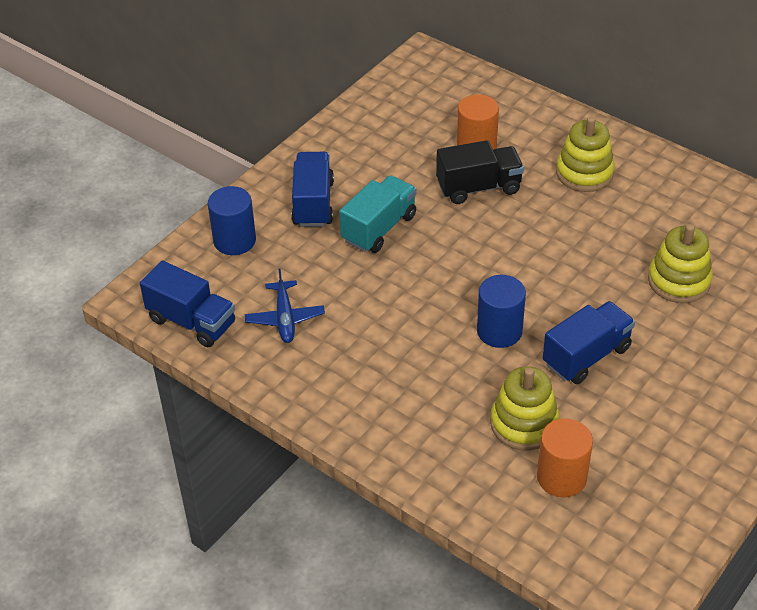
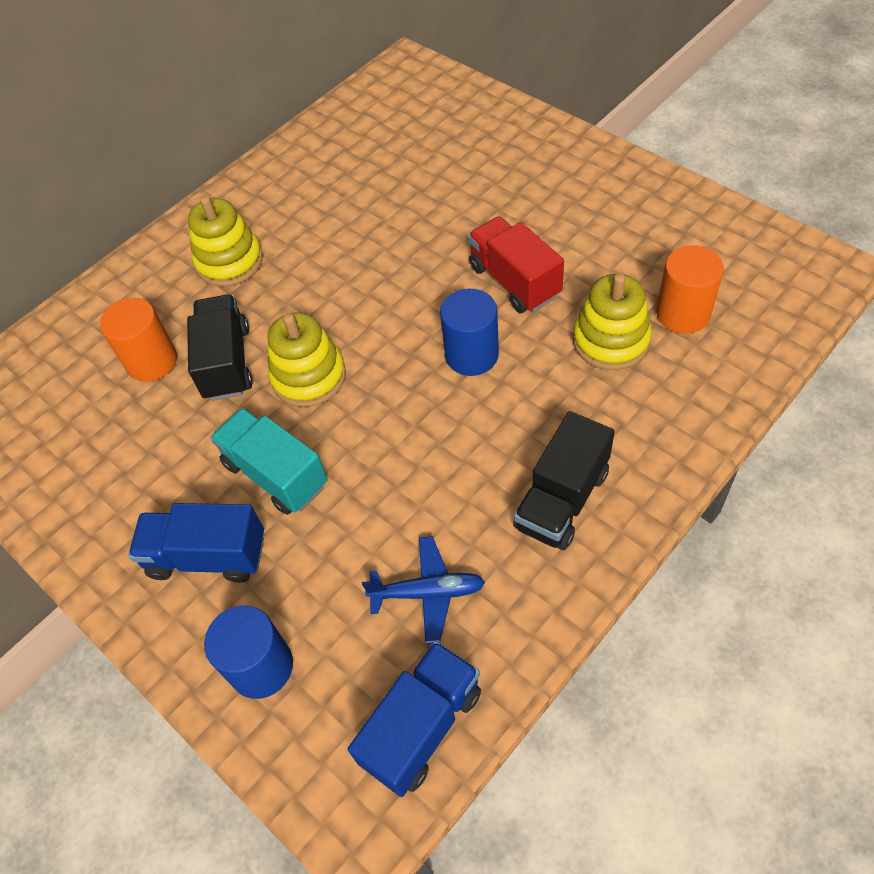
camera: 80 degrees left, 10 degrees up
(361, 391) = (562, 500): none -> black truck
(586, 356) = (514, 281): blue truck -> red truck
(679, 281) = (413, 200): yellow stacking toy -> yellow stacking toy (309, 377)

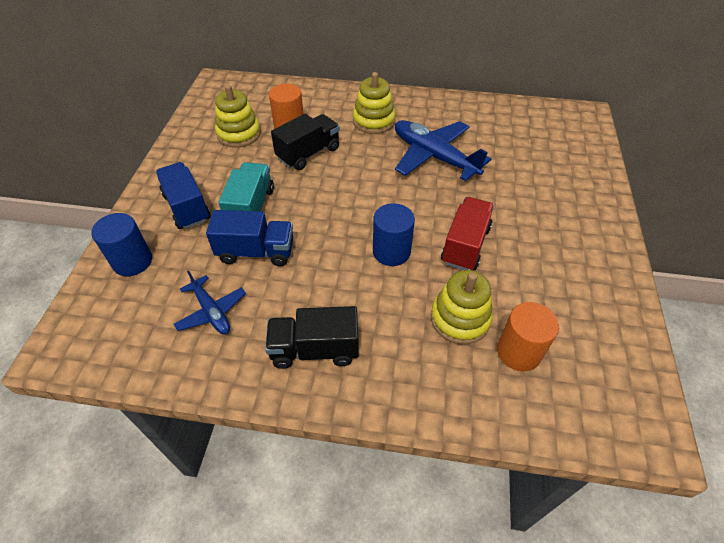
camera: 50 degrees right, 5 degrees down
(309, 377) = (322, 189): yellow stacking toy -> yellow stacking toy (239, 134)
(351, 235) = (433, 156): none -> blue plane
(421, 726) = (124, 350): blue truck -> blue truck (256, 252)

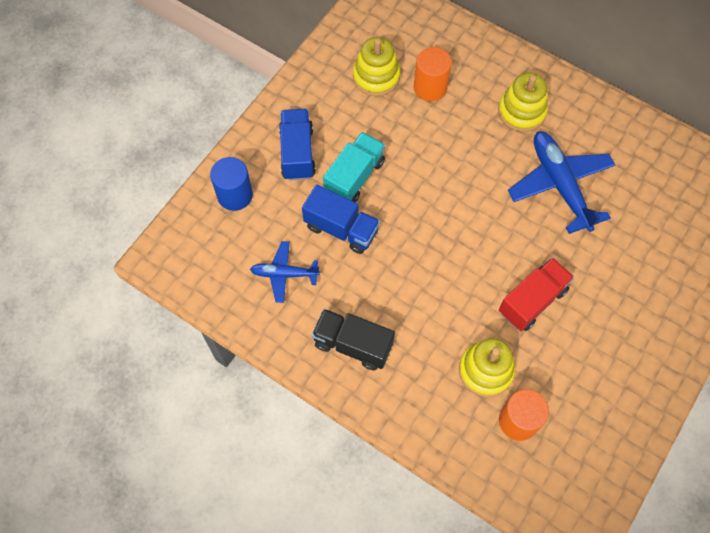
camera: 25 degrees right, 15 degrees up
(211, 312) = (284, 274): blue plane -> blue plane turned 105 degrees clockwise
(308, 153) = (434, 130): black truck -> none
(391, 251) = (460, 279): blue cylinder -> none

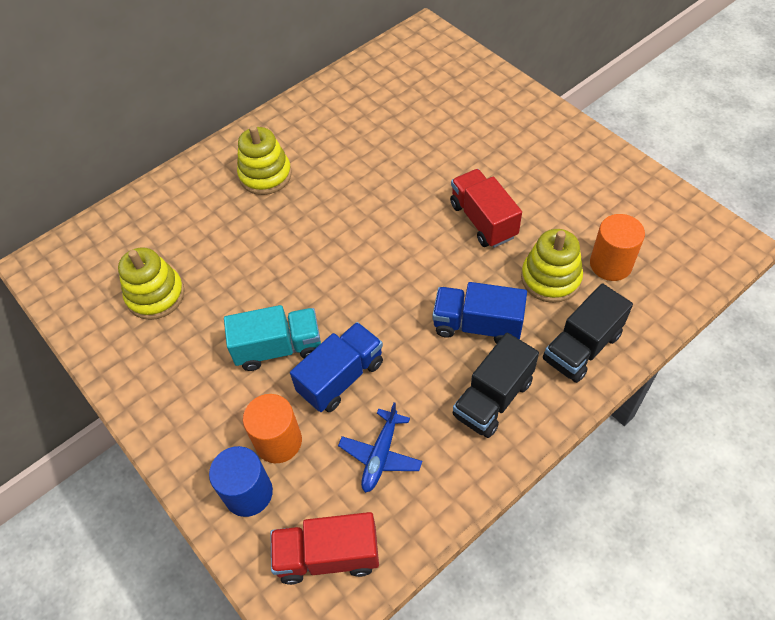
camera: 70 degrees left, 10 degrees down
(202, 259) = (328, 556): none -> red truck
(297, 153) = (219, 404): blue truck -> blue truck (477, 325)
(354, 177) = (278, 348): turquoise truck -> turquoise truck turned 120 degrees clockwise
(421, 407) = (582, 347): none -> black truck
(430, 87) = (196, 247): orange cylinder -> orange cylinder (278, 441)
(560, 184) = (361, 166): blue plane -> none

